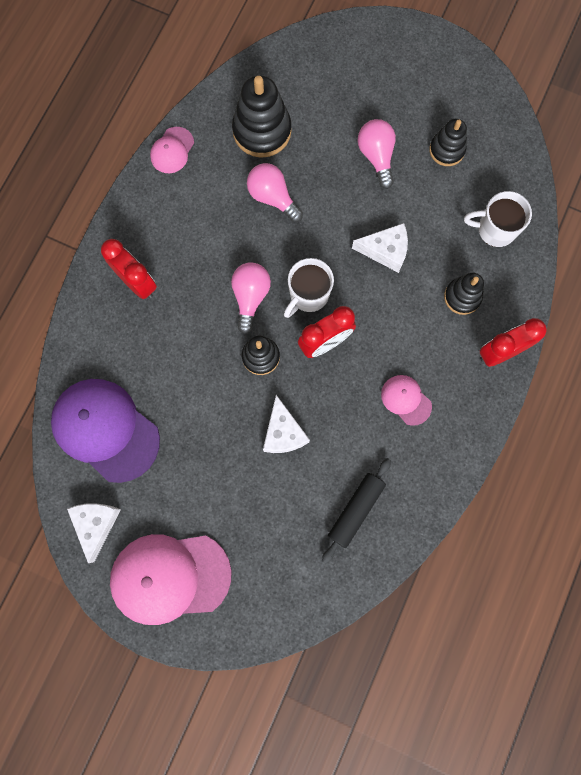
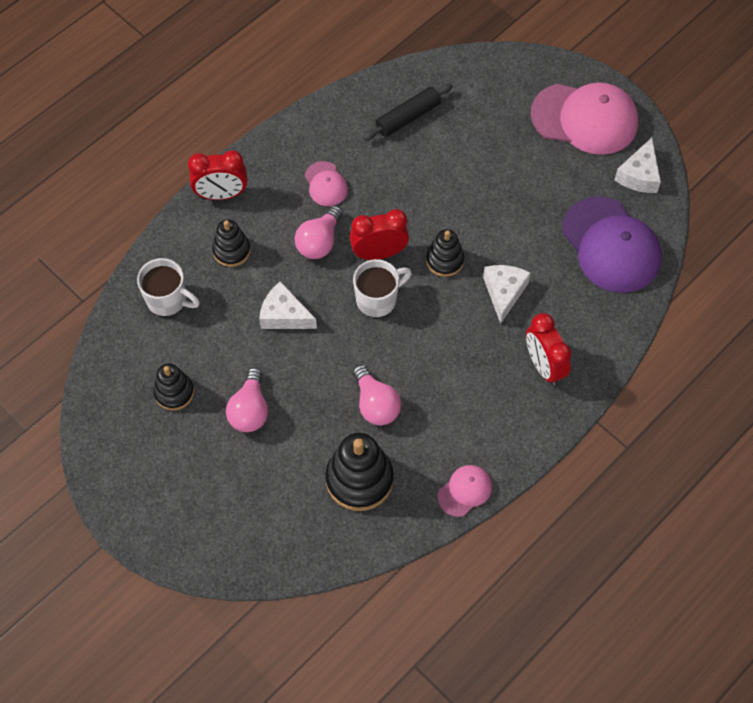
camera: 160 degrees left, 15 degrees down
(250, 297) = (435, 315): pink light bulb -> pink light bulb (319, 242)
(283, 432) = (447, 193): white cheese -> white cheese (504, 292)

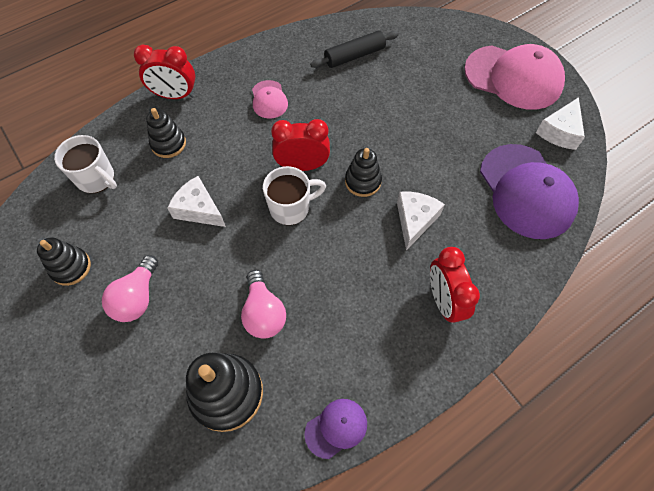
camera: 10 degrees right, 0 degrees up
(319, 242) = (250, 148): pink light bulb -> none
(465, 491) = (336, 428): pink cap -> purple cap

